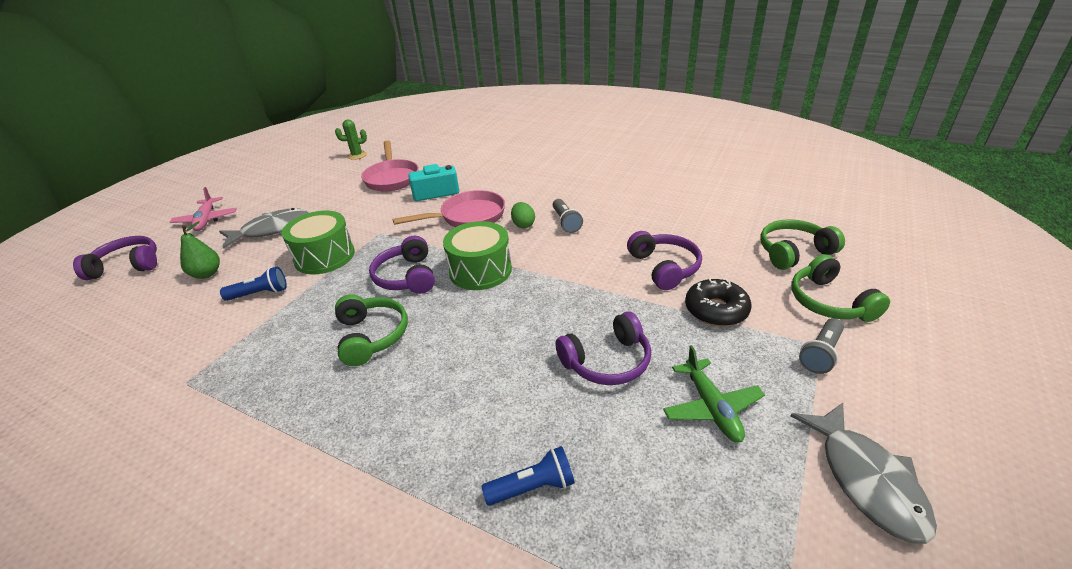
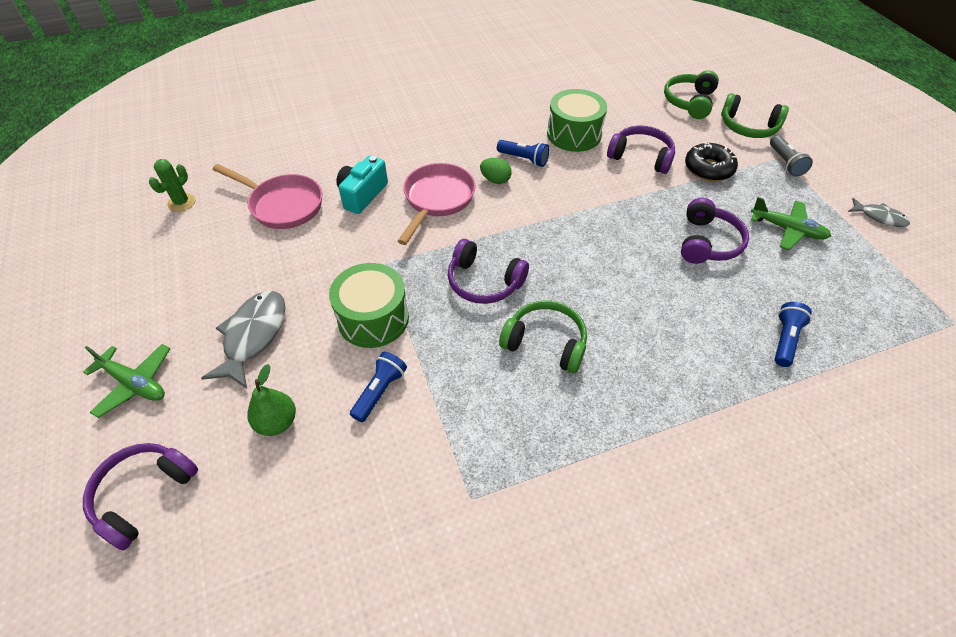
camera: 50 degrees left, 15 degrees up
(206, 220) = (134, 383): pink plane -> green plane
(480, 270) = (530, 238): green drum -> green drum (574, 134)
(566, 222) = (523, 159): grey flashlight -> blue flashlight
(866, 480) = (879, 217): grey fish -> grey fish, size x0.58

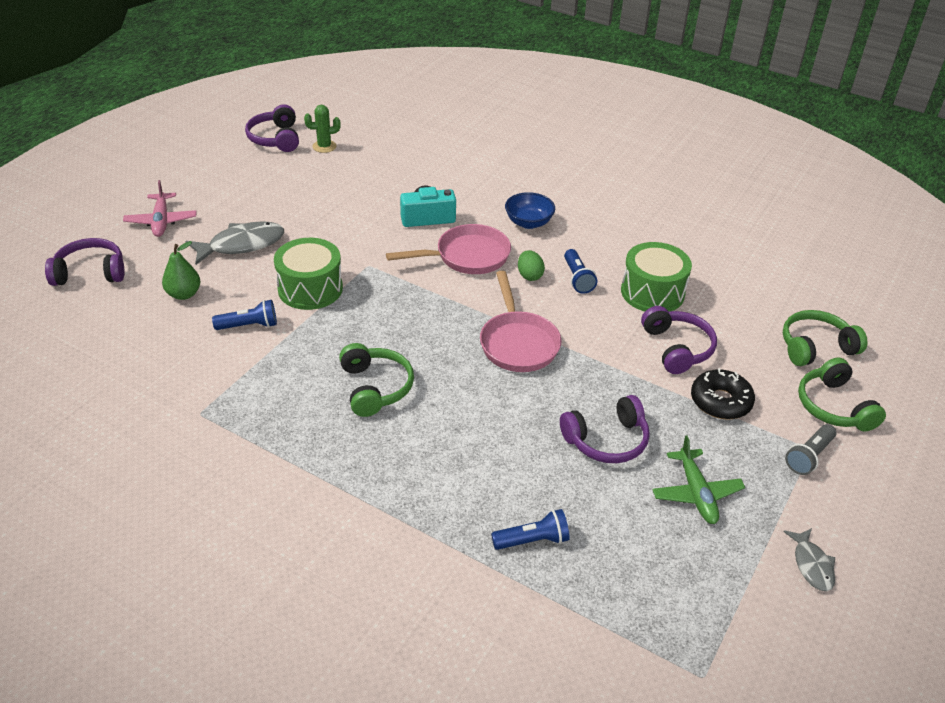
camera: 50 degrees right, 10 degrees down
(134, 383) = (161, 221): green plane -> pink plane
(282, 205) = (372, 188): pink pan -> pink pan (518, 343)
(433, 146) = (528, 223): none -> blue bowl
(484, 282) = (404, 325): purple headphones -> purple headphones (275, 138)

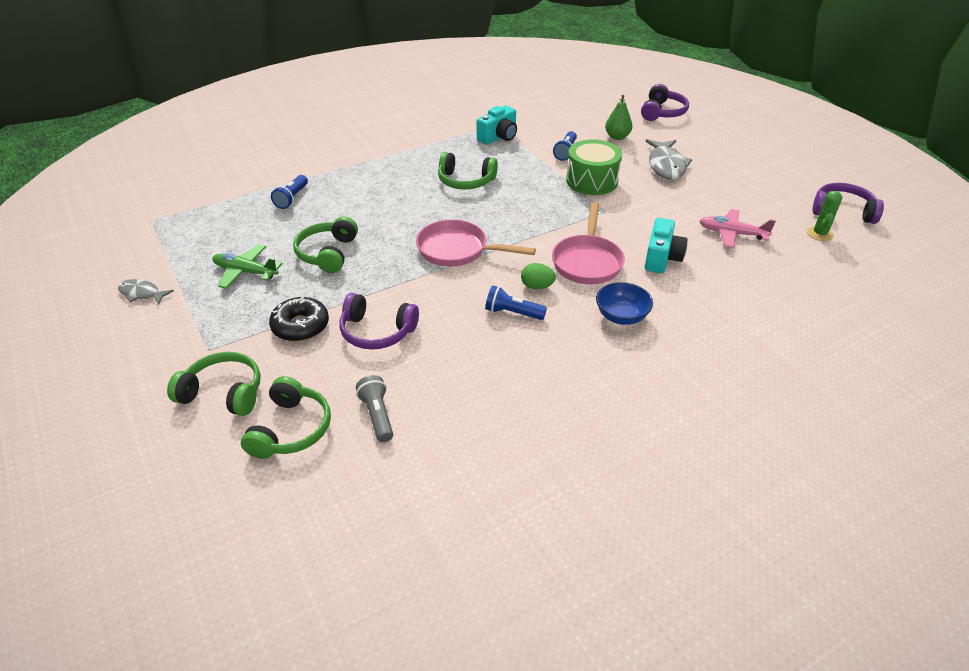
camera: 120 degrees right, 0 degrees up
(161, 221) = (716, 142): pink plane -> pink plane (732, 234)
(236, 398) = (499, 137): none -> turquoise camera
(606, 440) = (328, 253): purple headphones -> green headphones
(652, 292) = (458, 352): green drum -> none
(809, 456) = (204, 344): grey flashlight -> grey flashlight (377, 415)

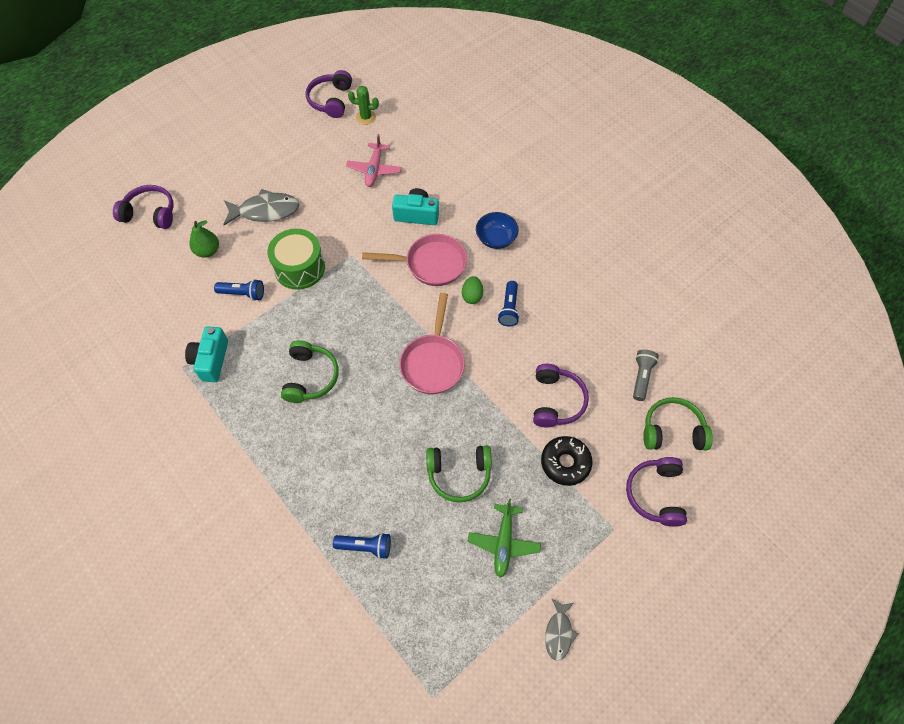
camera: 100 degrees left, 20 degrees up
(223, 393) = (655, 494): green headphones -> purple headphones
(377, 415) = (641, 377): grey flashlight -> grey flashlight turned 135 degrees clockwise
(499, 137) = (211, 360): turquoise camera -> turquoise camera turned 120 degrees counterclockwise

